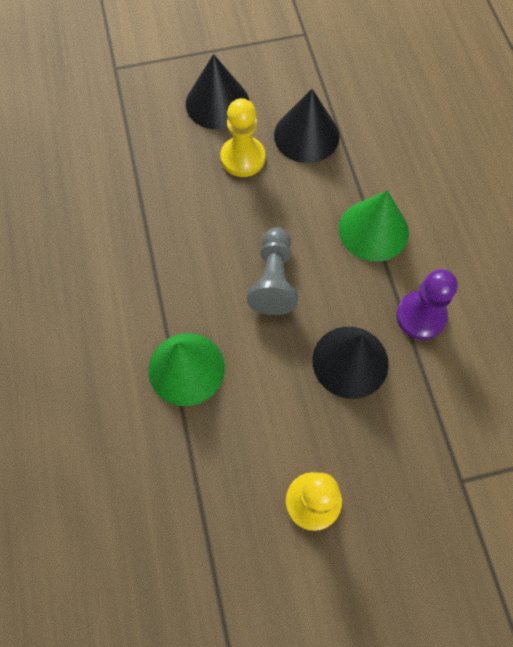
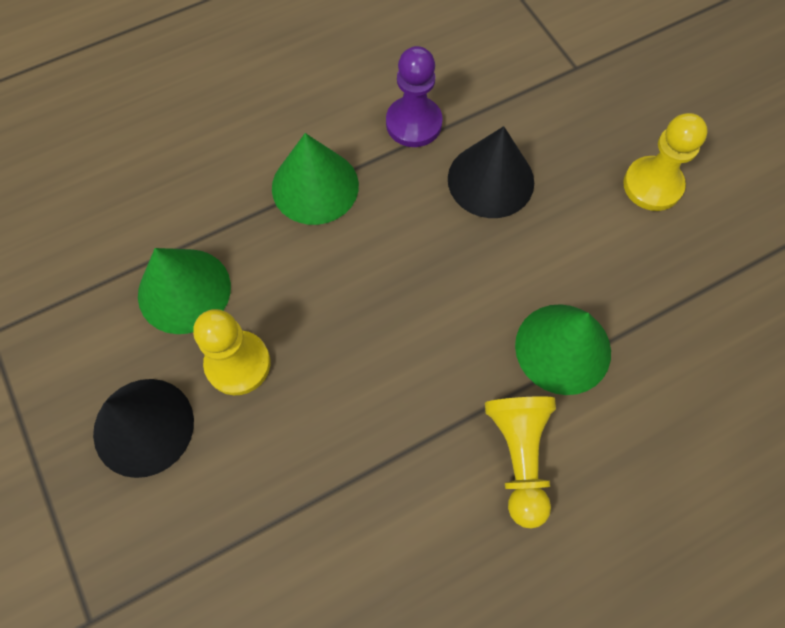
camera: 105 degrees left, 0 degrees up
(119, 312) = (519, 456): none -> yellow pawn
(273, 280) = (415, 280): grey pawn -> none
(306, 135) = (184, 290): black cone -> green cone

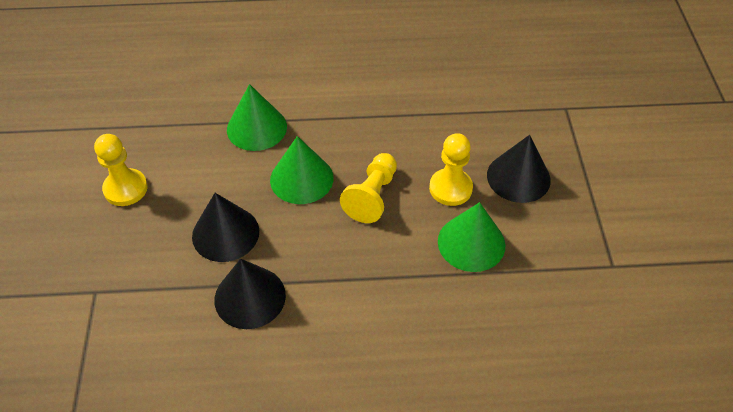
camera: 155 degrees left, 15 degrees down
(315, 186) = (350, 278): green cone -> green cone (301, 178)
(414, 123) = (250, 297): purple pawn -> black cone
(519, 456) = (316, 94): yellow pawn -> yellow pawn (372, 196)

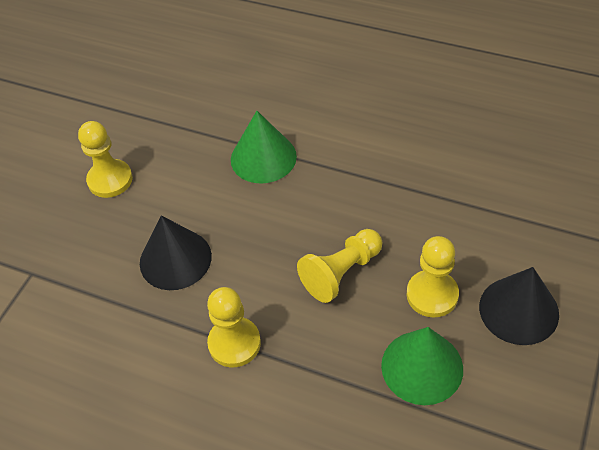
camera: 30 degrees right, 0 degrees up
(250, 297) = (163, 335): black cone -> none
(301, 178) = (279, 227): green cone -> none
(315, 280) = (234, 343): none -> yellow pawn

